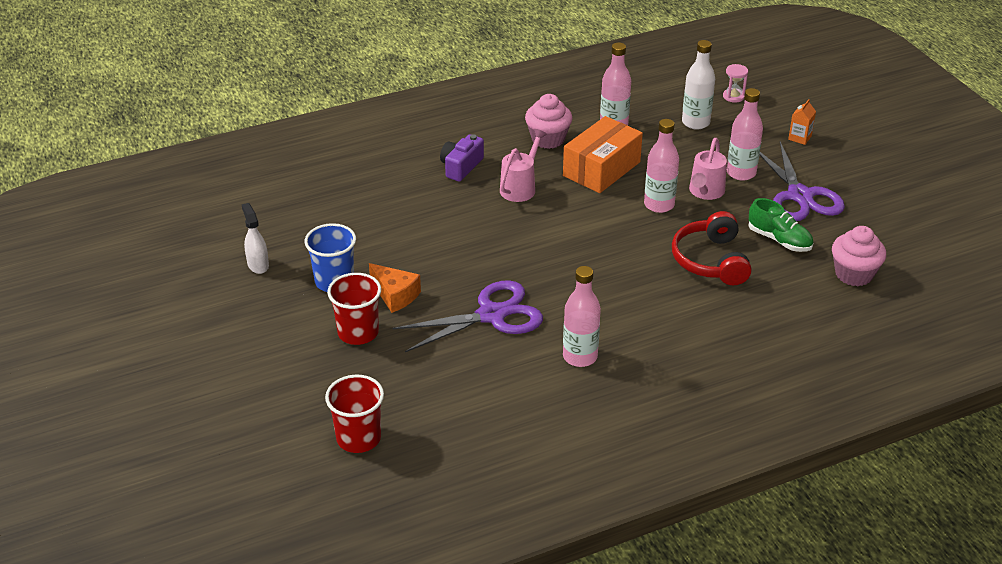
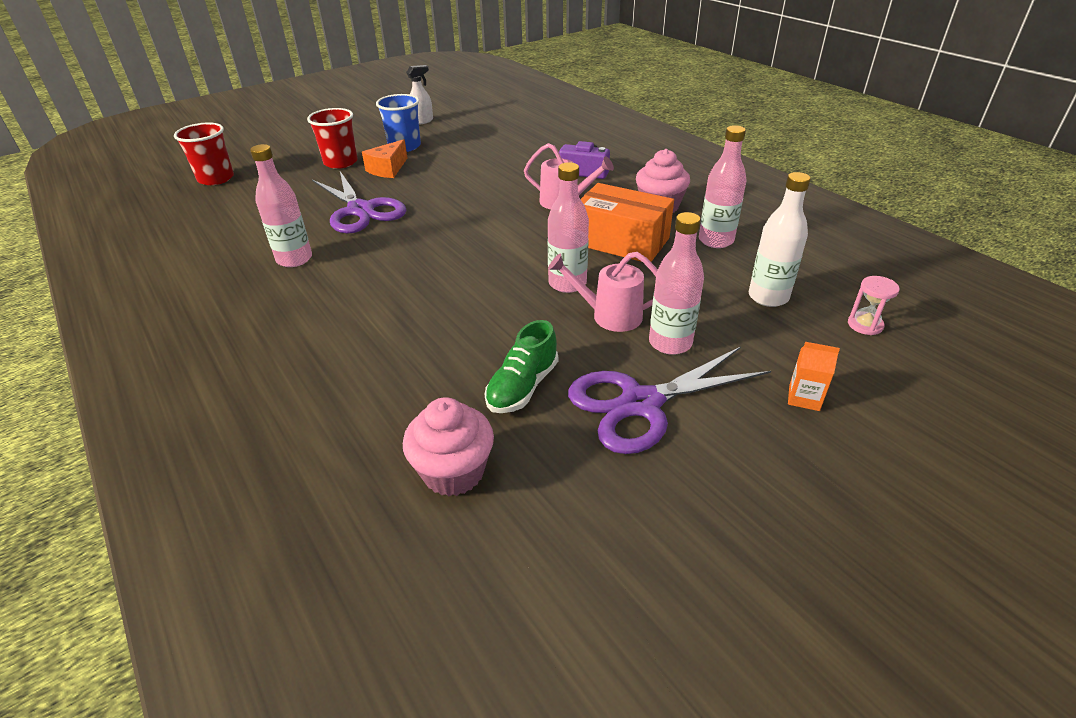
camera: 80 degrees right, 0 degrees up
(710, 260) = (464, 329): red headphones -> none

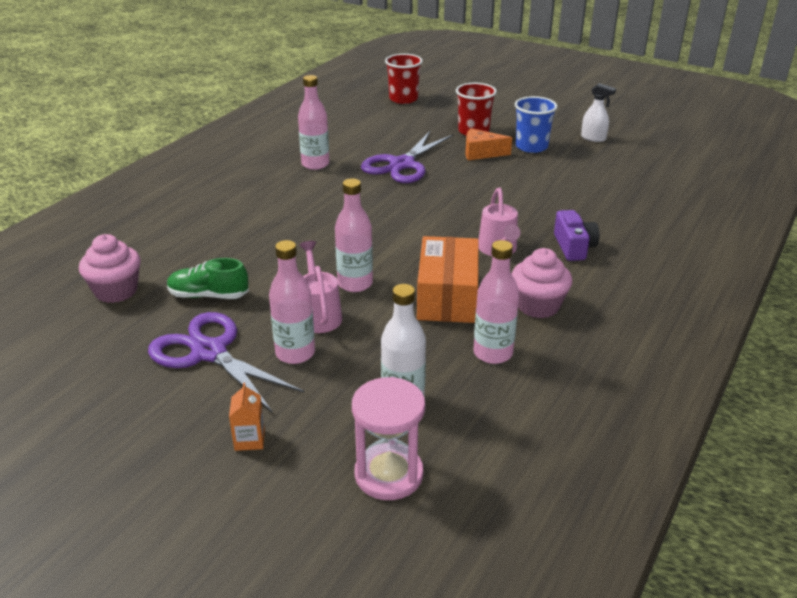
camera: 65 degrees right, 5 degrees down
(865, 325) = (389, 474): pink hourglass -> pink hourglass, size x1.86

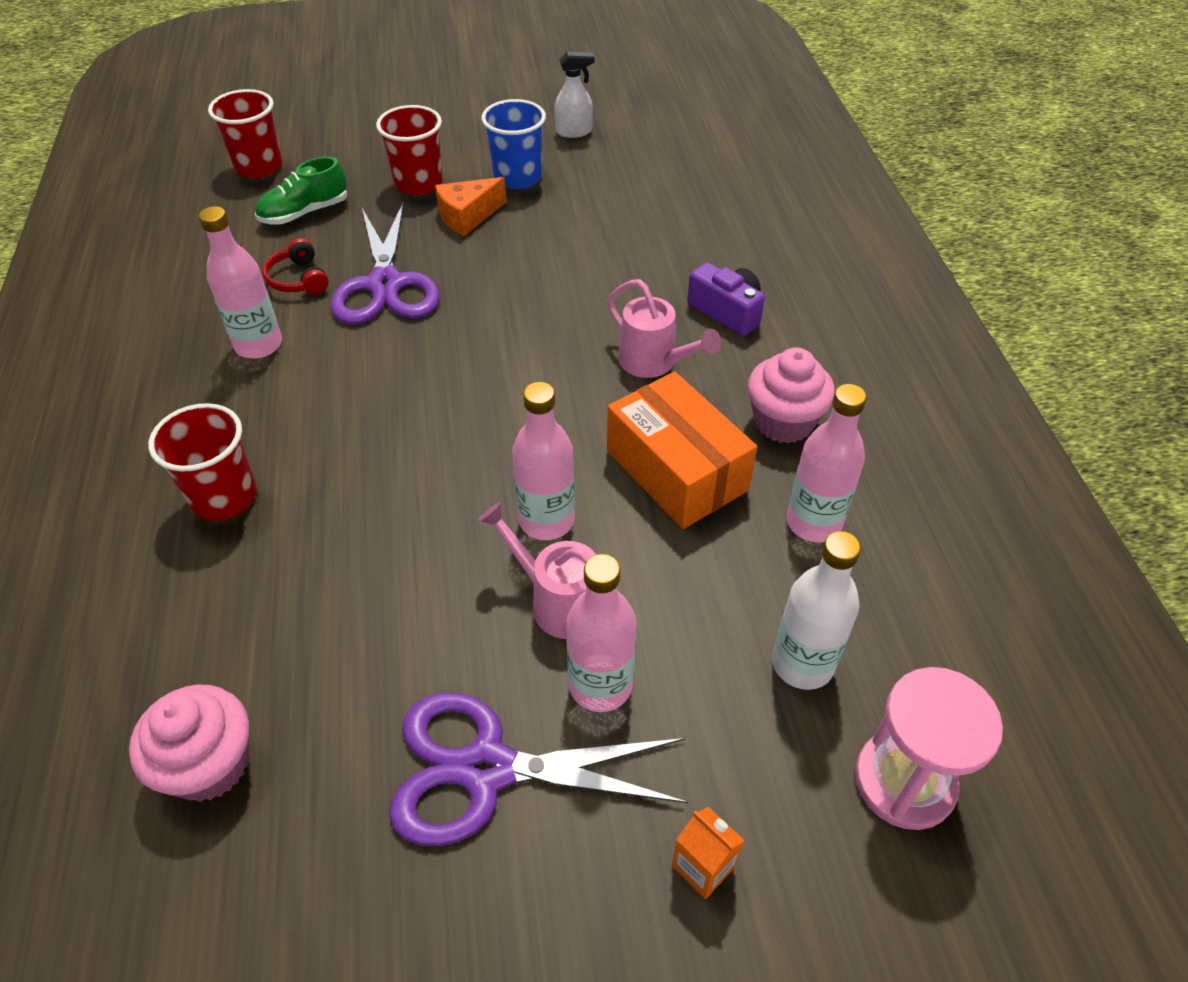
camera: 40 degrees left, 15 degrees up
(208, 295) = (369, 673): green shoe -> green shoe (304, 213)
(232, 210) = (224, 497): none -> red cup
(364, 147) = (298, 279): none -> red headphones

